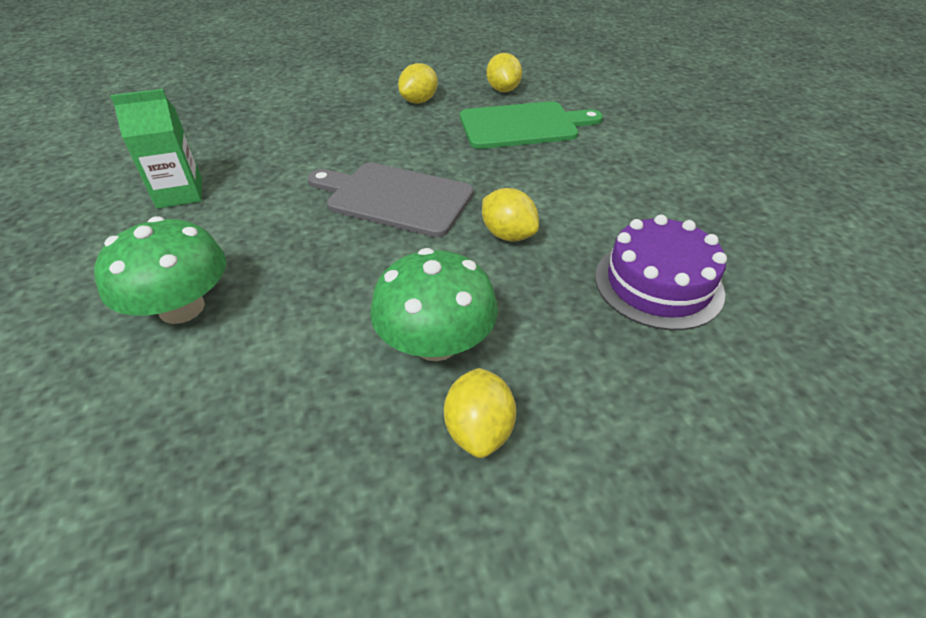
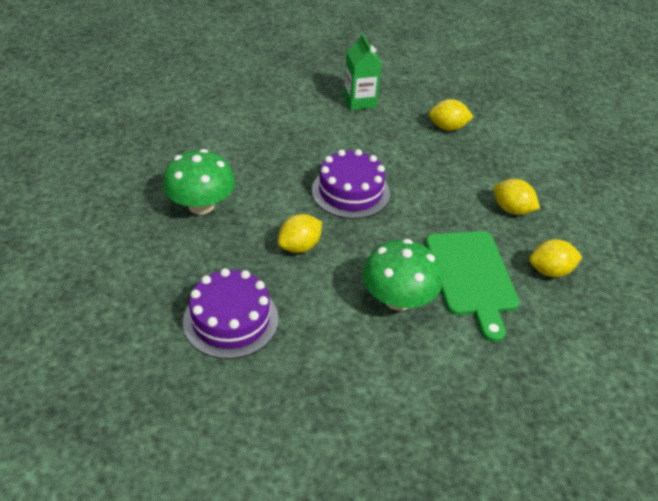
camera: 90 degrees right, 0 degrees up
(182, 308) = (250, 116): green mushroom -> green mushroom (398, 299)
(394, 198) = (350, 192): grey cutting board -> purple cake
(479, 430) = (137, 217): yellow lemon -> yellow lemon (448, 127)

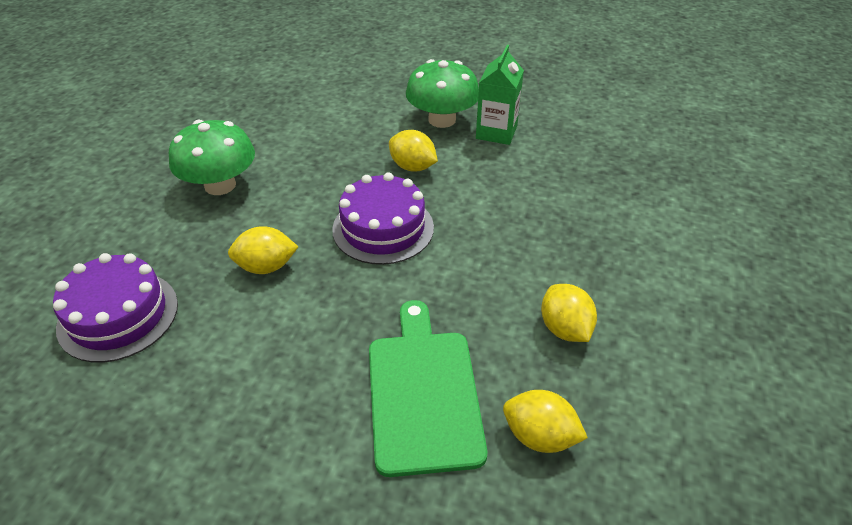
camera: 35 degrees right, 0 degrees up
(398, 299) = (307, 377): green mushroom -> green mushroom (442, 120)
(448, 127) = (577, 195): yellow lemon -> yellow lemon (412, 167)
(471, 277) = (423, 392): green cutting board -> green cutting board turned 150 degrees clockwise

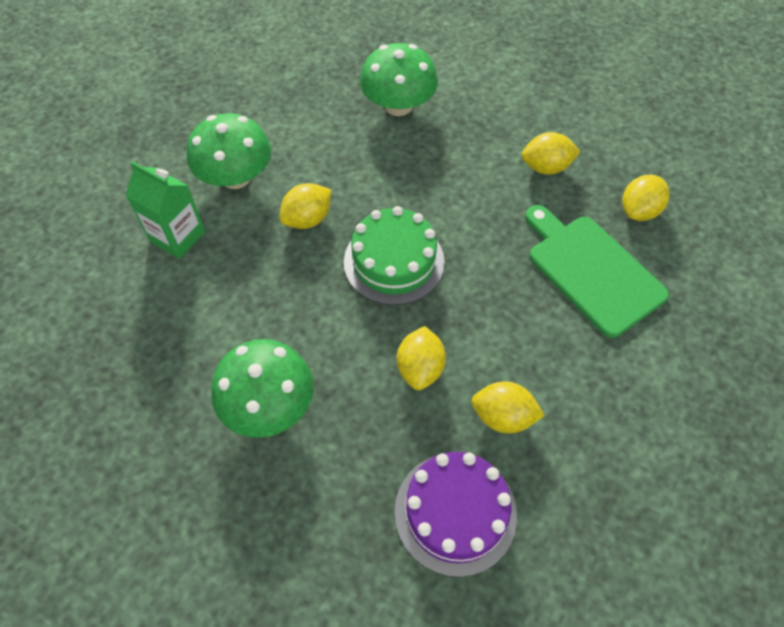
camera: 75 degrees left, 15 degrees up
(218, 336) = (503, 416): none -> yellow lemon
(383, 228) = (394, 262): purple cake -> green cake
(423, 392) = (592, 270): green cutting board -> green cutting board turned 45 degrees clockwise
(496, 132) = (279, 139): green carton -> green carton (177, 236)
(585, 195) = (398, 105): none -> green mushroom

